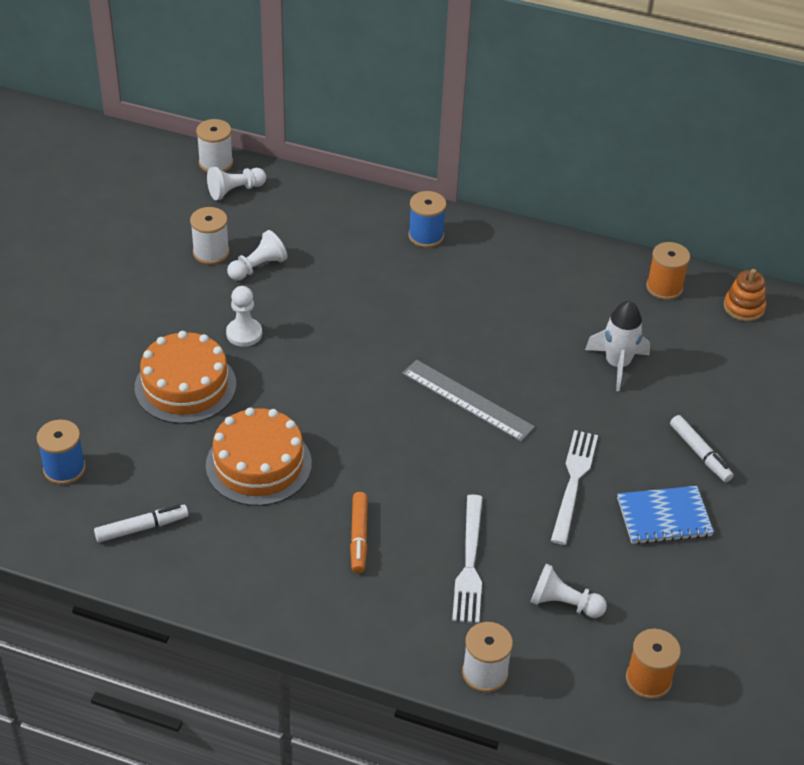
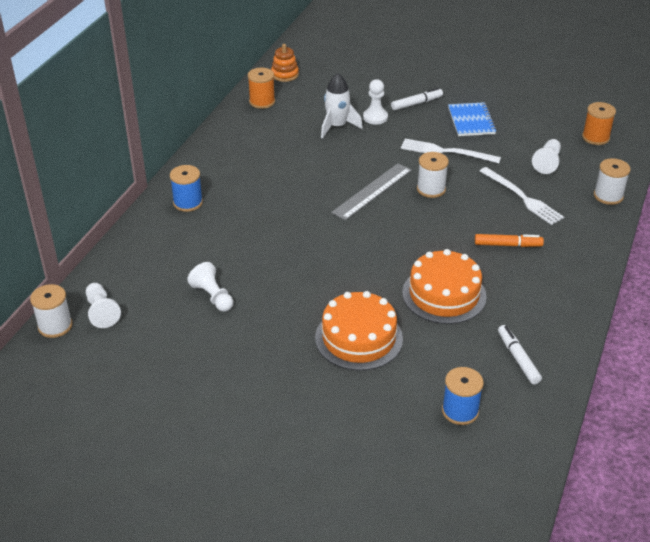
camera: 85 degrees left, 5 degrees down
(211, 252) = (188, 326): white spool -> white spool (431, 189)
(244, 333) = (296, 304): white pawn -> white pawn (375, 117)
(469, 563) = (522, 197): white fork -> white fork turned 45 degrees clockwise

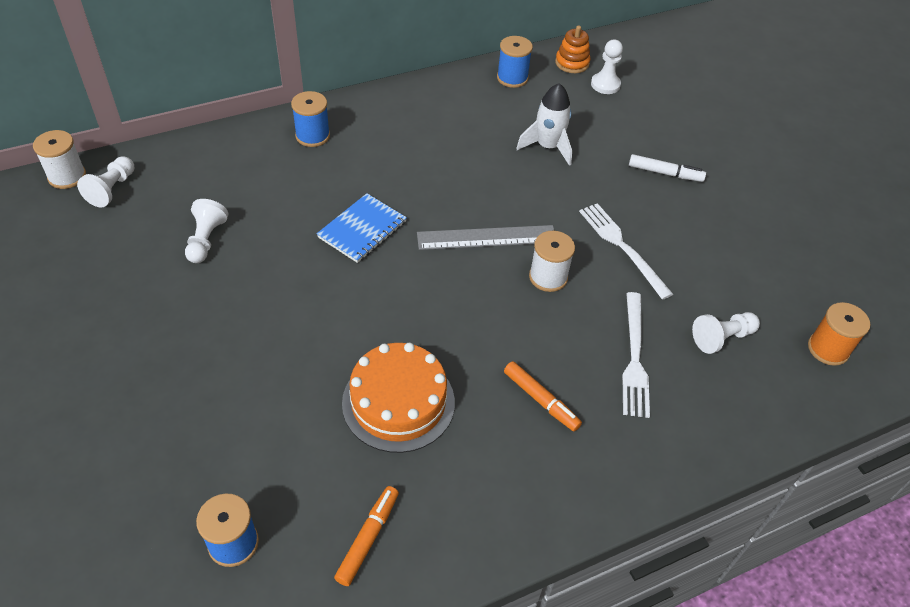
camera: 40 degrees right, 10 degrees up
(262, 102) = (512, 78): orange spool -> blue spool
(359, 338) = (259, 381): orange cake -> none
(375, 117) = (599, 161): white pawn -> white pawn (605, 84)
(471, 121) = (699, 231): blue notebook -> blue notebook (362, 230)
(518, 358) = (368, 538): white marker -> orange marker
(608, 196) = (742, 432): white spool -> none

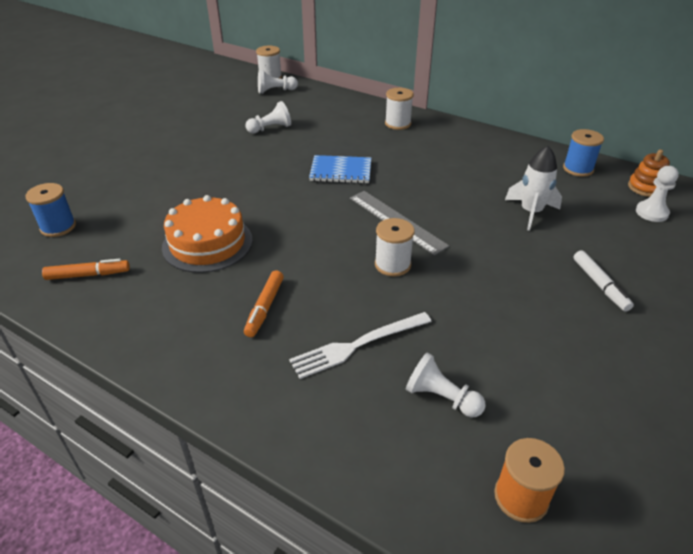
camera: 60 degrees right, 10 degrees down
(312, 136) = (398, 123): blue spool -> white spool
(622, 247) = (475, 292): white fork -> none

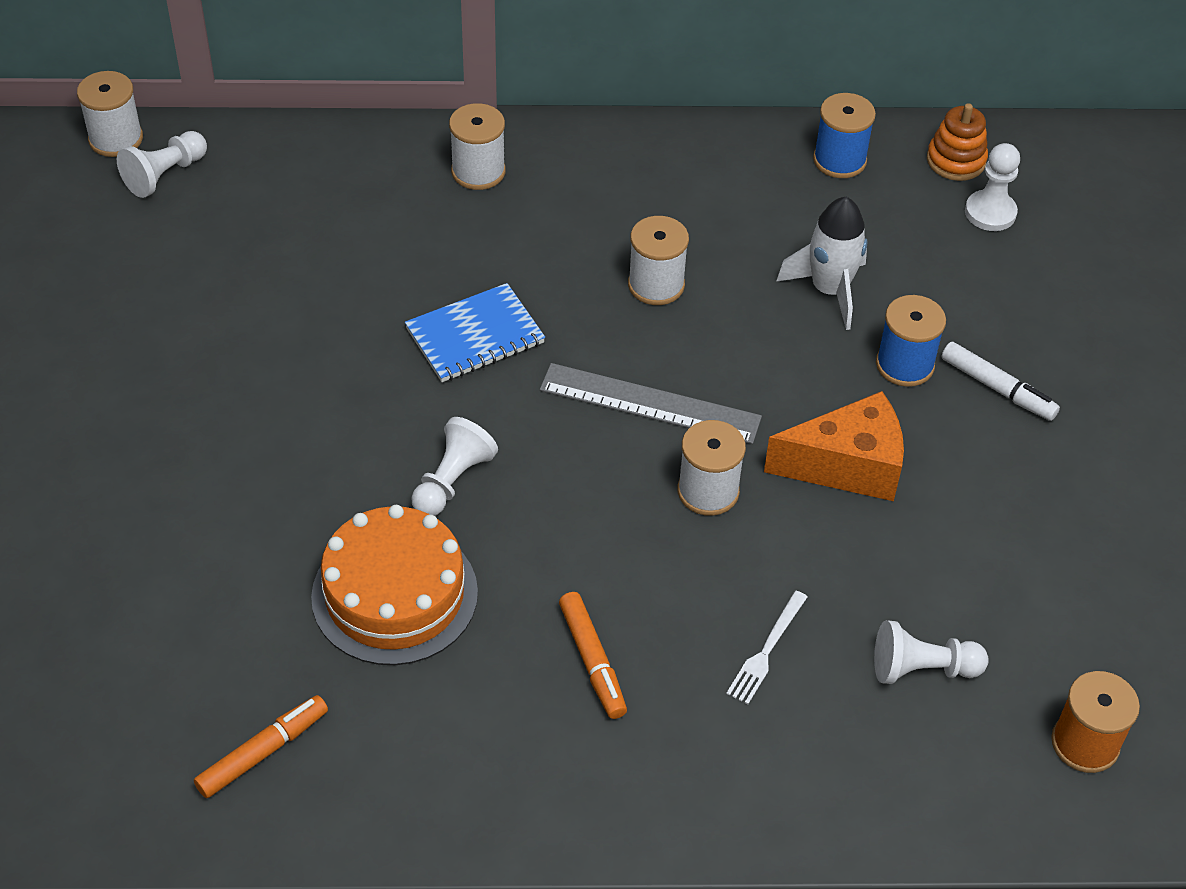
camera: 35 degrees left, 10 degrees up
(58, 227) = (98, 694): blue spool -> blue spool (904, 365)
(270, 128) = (253, 286): white pawn -> white pawn (452, 481)
(357, 345) = (766, 650): white fork -> white fork, size x0.61
(441, 182) = (656, 285): none -> white spool
(479, 284) = (847, 466): none -> orange cheese

